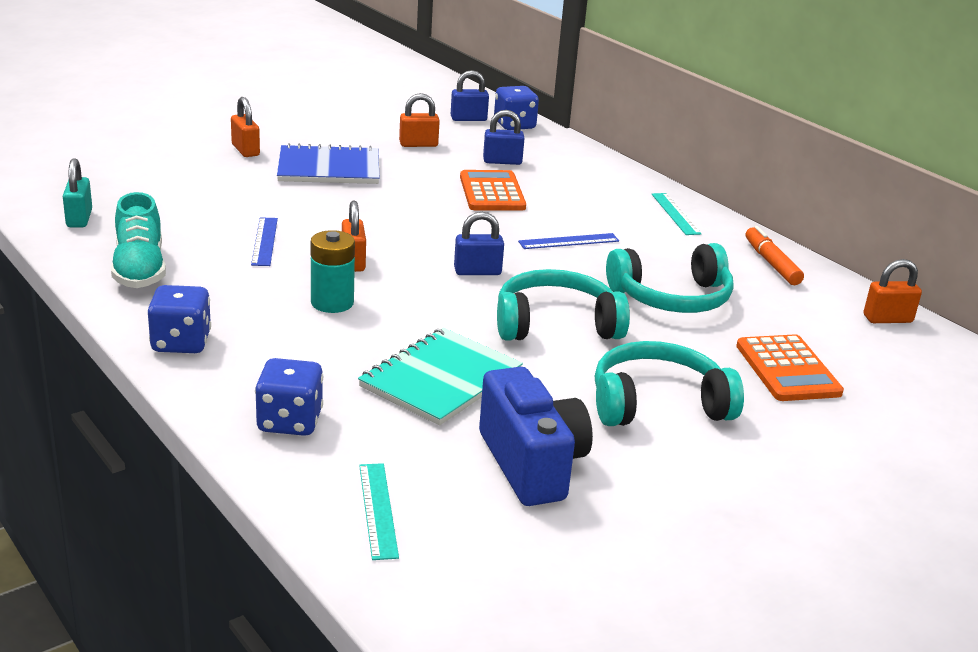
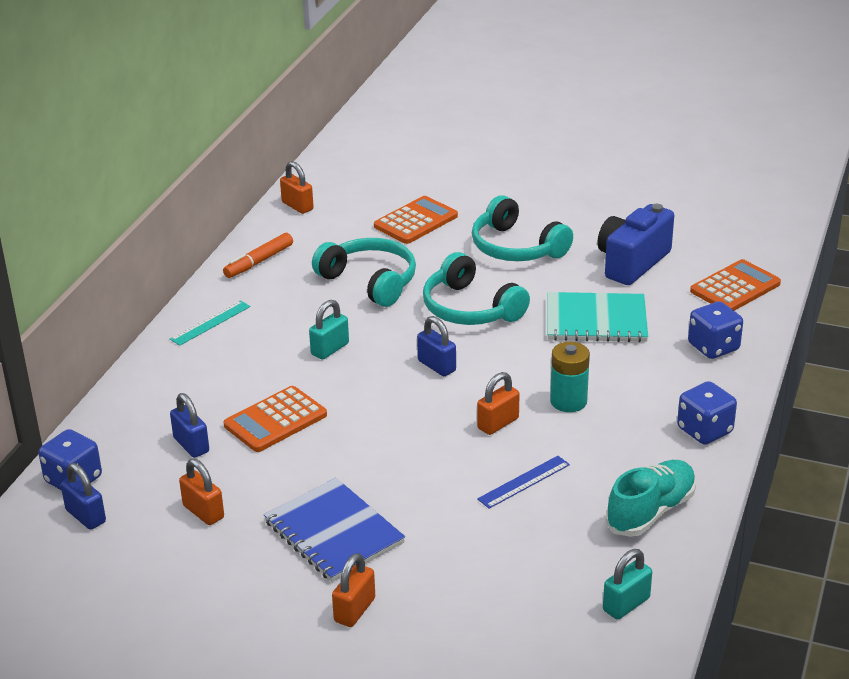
camera: 120 degrees left, 5 degrees up
(378, 510) = (735, 287): turquoise ruler -> orange calculator
(568, 241) = (330, 349): blue ruler -> turquoise padlock

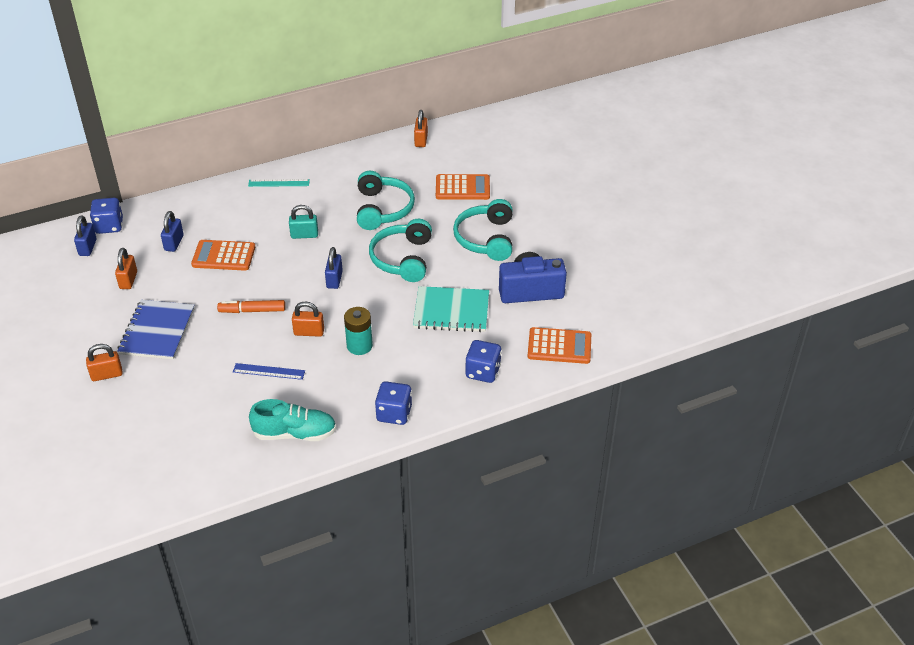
camera: 45 degrees right, 10 degrees up
(259, 262) = (352, 162): orange marker -> orange marker (252, 311)
(596, 320) = (451, 311): turquoise notebook -> turquoise notebook turned 45 degrees counterclockwise
(626, 604) = (206, 468): turquoise padlock -> none

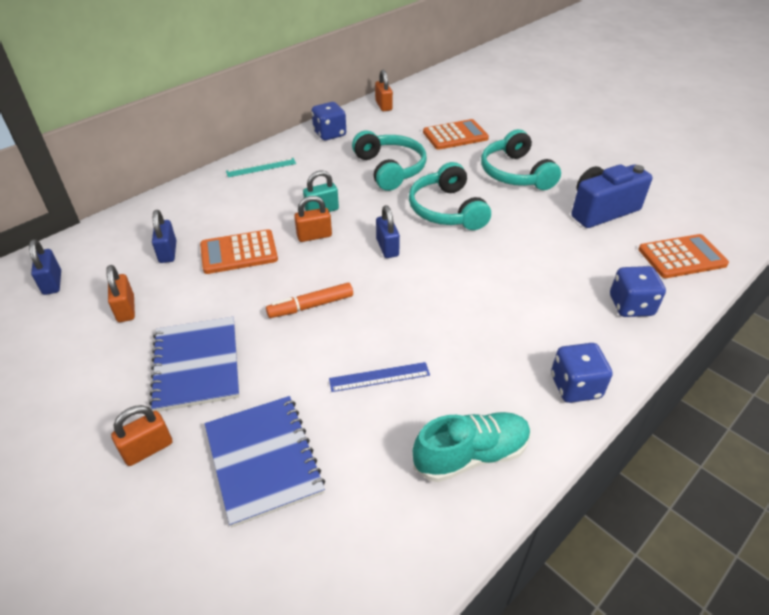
camera: 20 degrees left, 0 degrees up
(109, 226) = (73, 252): blue dice -> blue dice (330, 134)
(170, 400) = (263, 459): none -> blue notebook
(309, 332) = (398, 313): orange padlock -> orange padlock (314, 236)
(359, 346) = (469, 313): turquoise battery -> none
(451, 311) = (540, 249): turquoise notebook -> none

